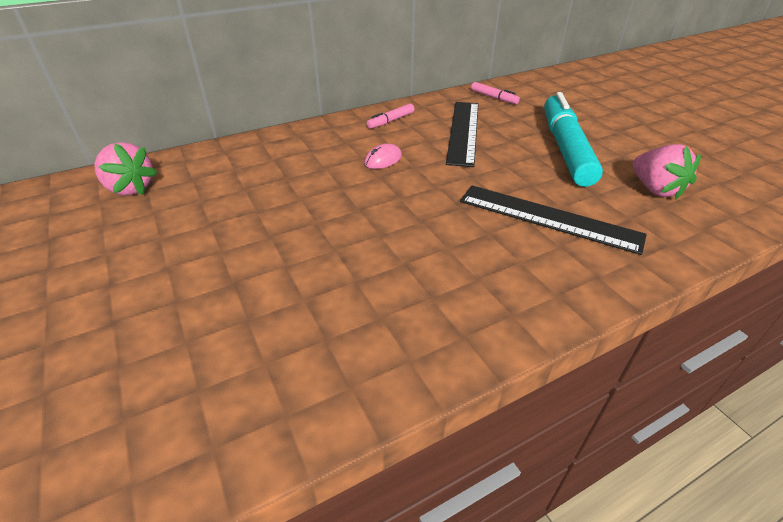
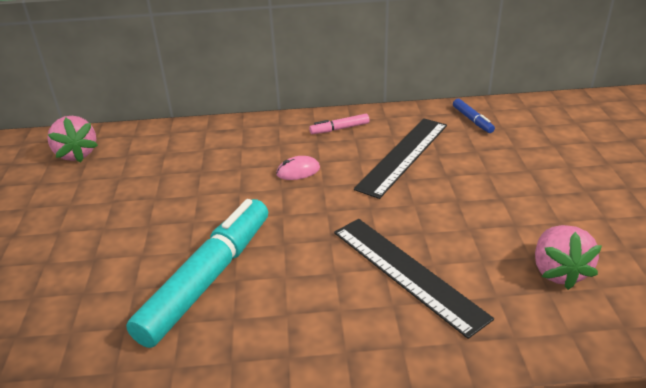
camera: 25 degrees right, 5 degrees down
(494, 97) = (472, 120): pink marker -> blue marker
(565, 148) = (498, 199): turquoise marker -> turquoise marker (208, 278)

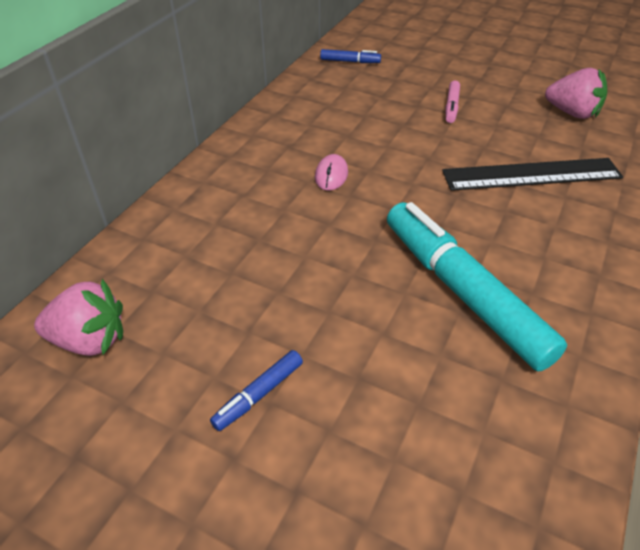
camera: 60 degrees left, 10 degrees up
(62, 225) = (259, 394): none -> blue marker
(339, 129) = (283, 126): pink marker -> pink marker (451, 107)
(403, 156) = (367, 112): black ruler -> none

